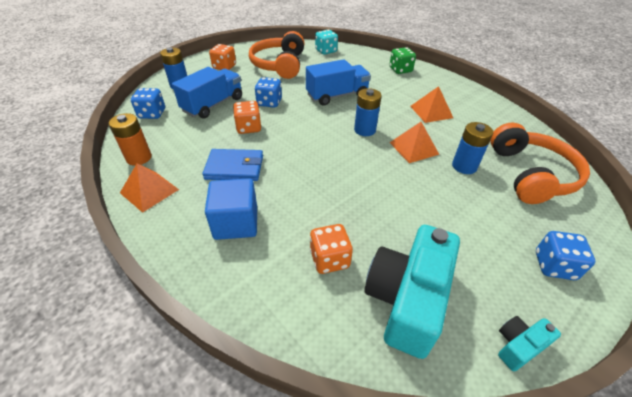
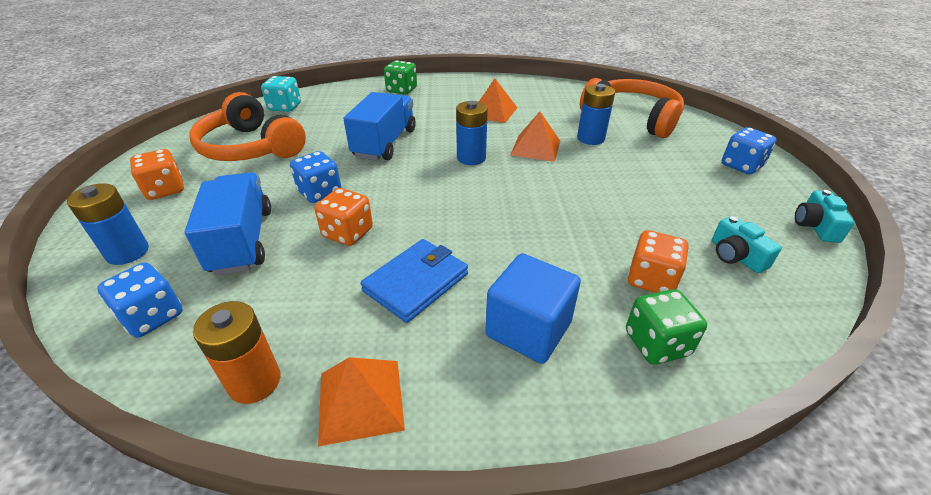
camera: 50 degrees left, 5 degrees down
(271, 283) = (656, 343): none -> green dice
(407, 298) = (736, 256): turquoise camera -> turquoise camera, size x0.45

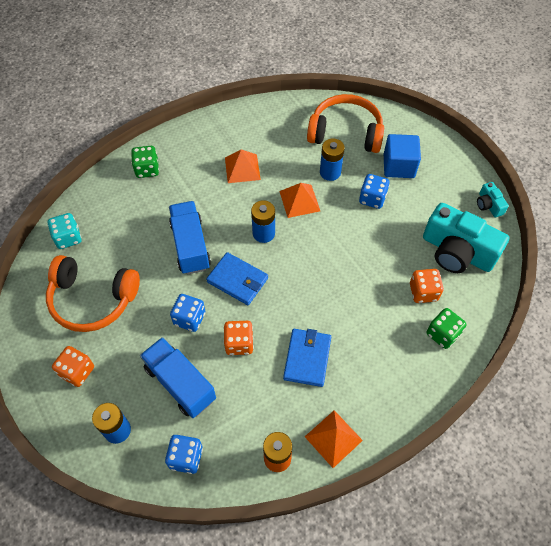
camera: 30 degrees left, 20 degrees up
(405, 182) = (237, 280): none -> blue wallet
(528, 329) = (382, 357): blue cube -> blue cube (399, 166)
(736, 256) = (457, 251): turquoise camera -> turquoise camera, size x2.21
(741, 166) = (434, 161): blue dice -> blue dice (372, 198)

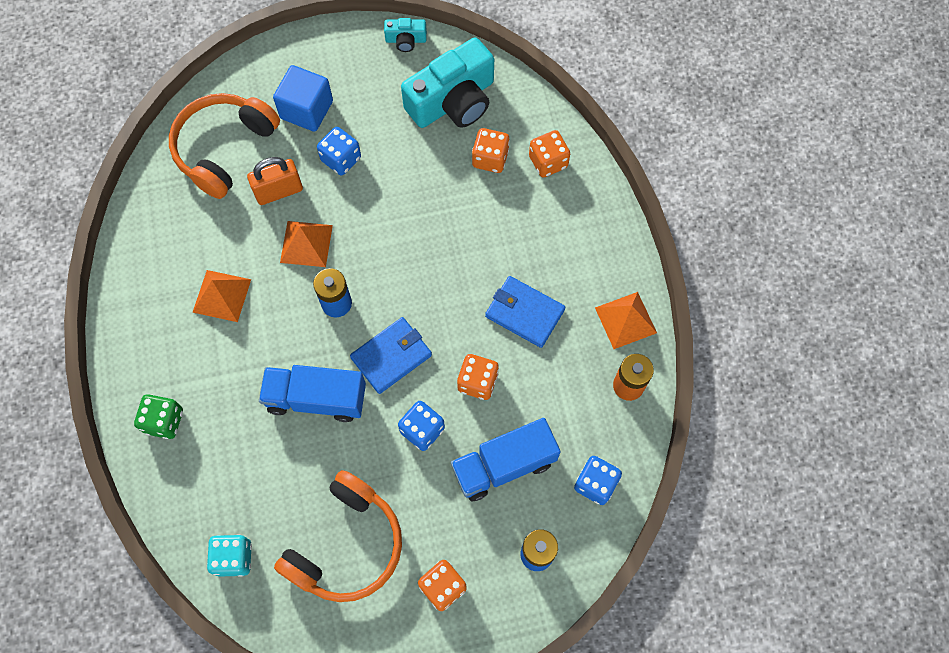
camera: 70 degrees left, 10 degrees up
(330, 172) = (279, 191): blue battery -> orange padlock
(442, 334) = (548, 162): green dice -> orange dice

